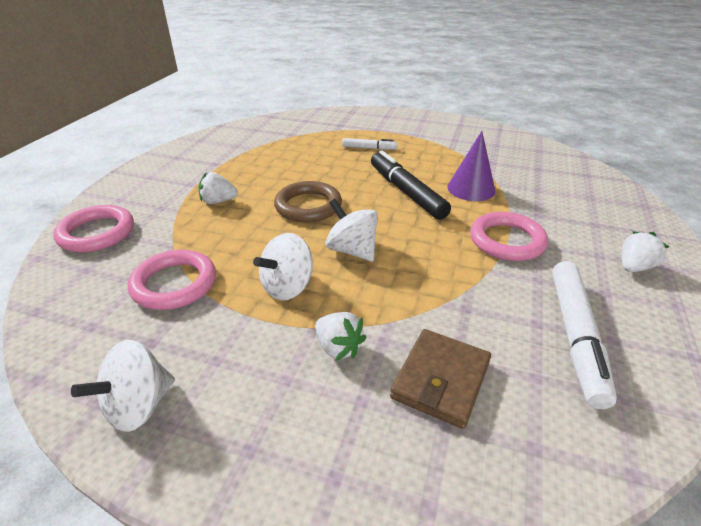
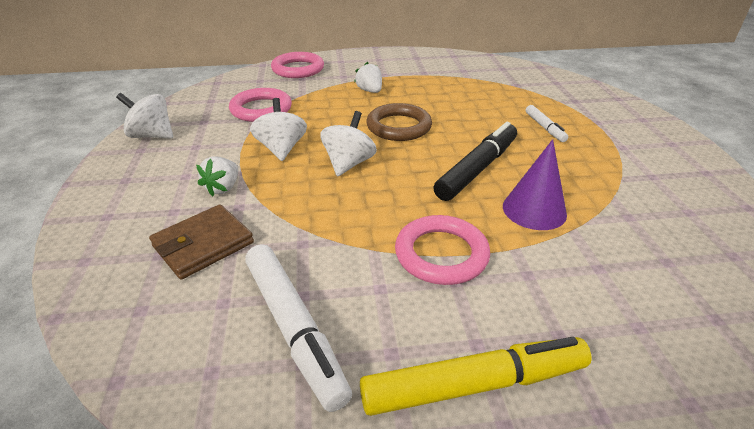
camera: 65 degrees right, 0 degrees up
(288, 287) = (281, 149): white spinning top -> white spinning top turned 60 degrees clockwise
(440, 380) = (203, 244): brown wallet -> brown wallet turned 45 degrees counterclockwise
(576, 336) = (294, 328): white marker -> white marker turned 105 degrees counterclockwise
(634, 267) = (474, 384): white strawberry -> yellow marker

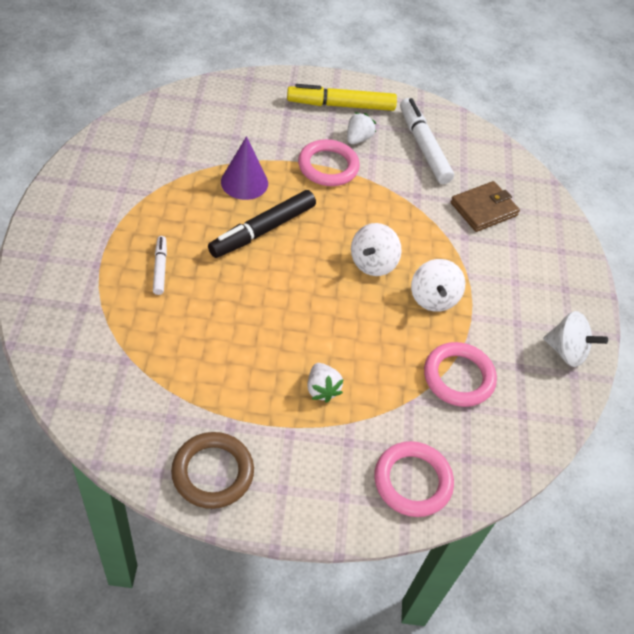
camera: 175 degrees left, 15 degrees up
(223, 188) = (480, 259): white strawberry -> white strawberry (358, 139)
(399, 127) = (310, 306): brown ring -> brown ring (212, 472)

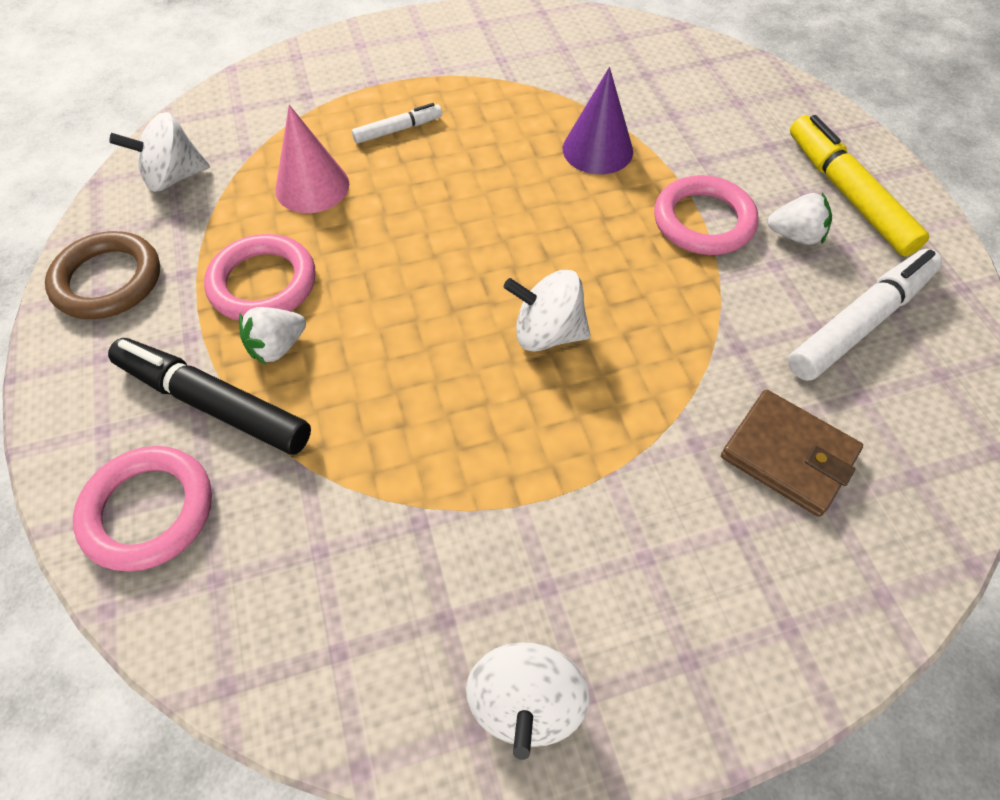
camera: 75 degrees right, 5 degrees up
(188, 332) = (312, 186): none -> pink cone
(263, 230) = (524, 195): black marker -> black marker (213, 404)
(433, 298) = (525, 435): white spinning top -> white spinning top (174, 177)
(458, 377) = (375, 521): pink ring -> pink ring (263, 283)

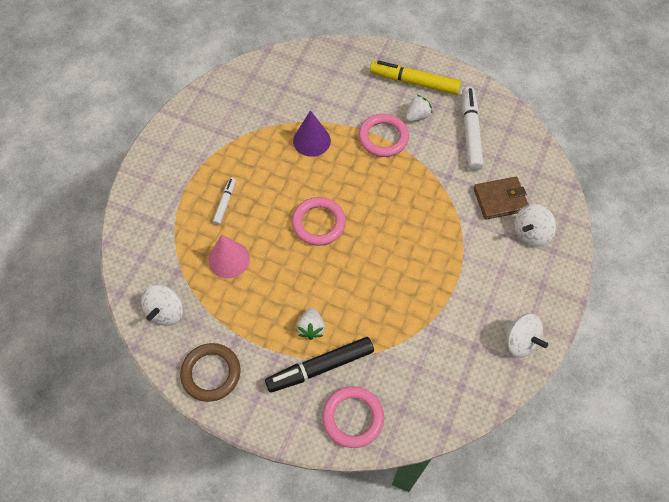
camera: 50 degrees left, 5 degrees up
(263, 283) = (270, 313): pink ring -> pink ring (318, 223)
(547, 333) = (388, 230): white spinning top -> white spinning top (530, 233)

